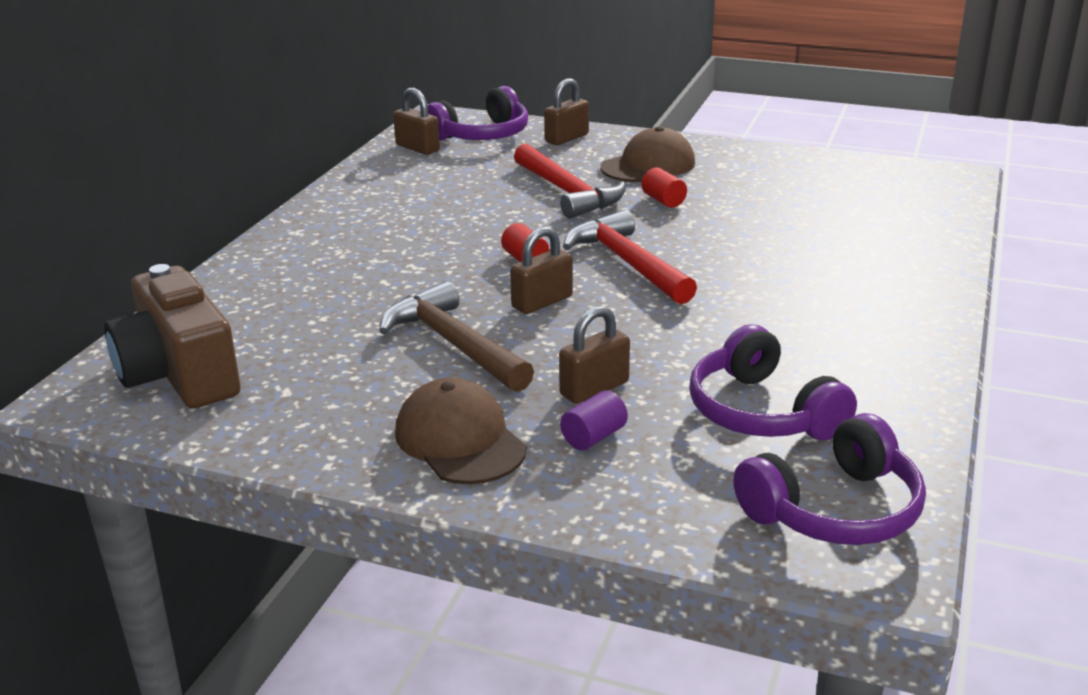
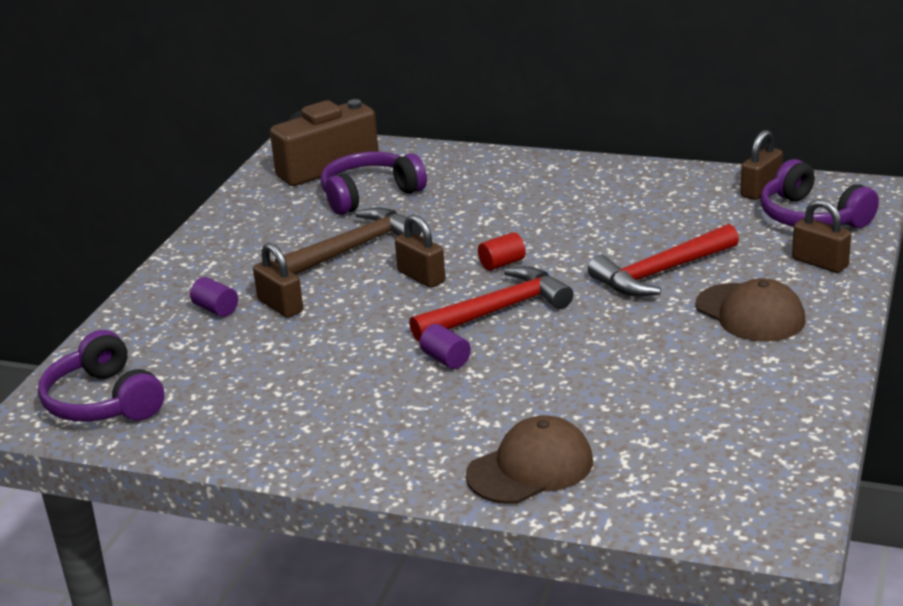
camera: 90 degrees right, 0 degrees up
(460, 440) = (223, 263): brown cap -> brown cap (530, 468)
(663, 200) = (650, 325): red cylinder -> none
(724, 288) = (446, 359): none -> purple cylinder
(762, 412) = (233, 375): purple headphones -> purple headphones (370, 195)

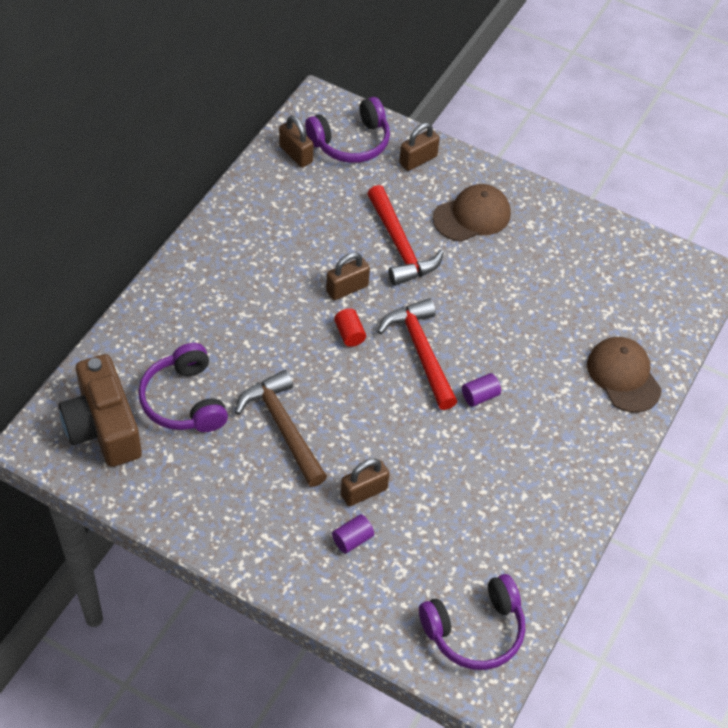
camera: 85 degrees left, 25 degrees up
(421, 277) = (350, 389): brown padlock -> brown padlock (347, 288)

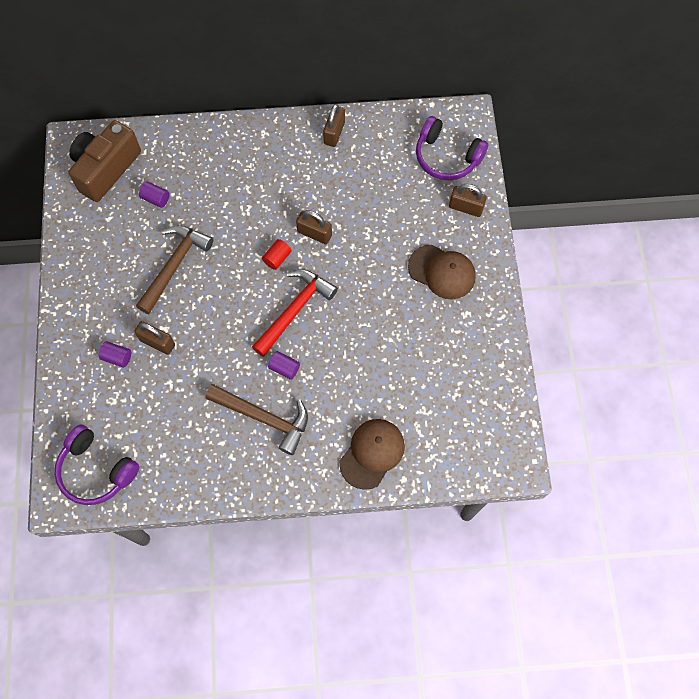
camera: 60 degrees right, 15 degrees up
(184, 400) = (156, 199): purple headphones -> purple cylinder
(296, 154) = (407, 132): brown padlock -> brown padlock (334, 133)
(400, 246) = (377, 243): red hammer -> none
(523, 443) = (264, 418): none -> brown hammer

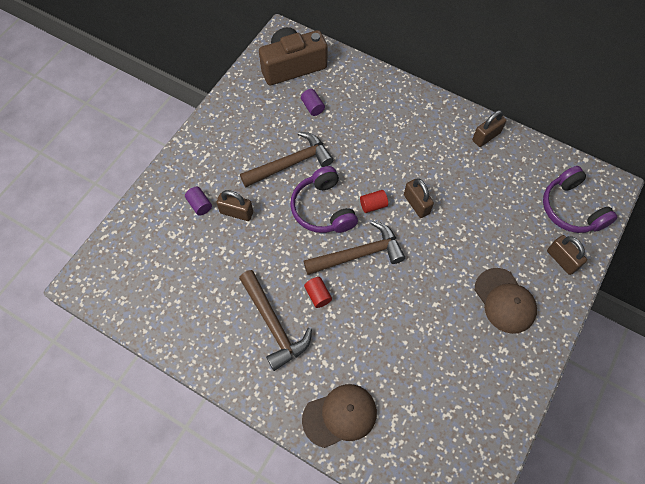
camera: 35 degrees right, 5 degrees down
(96, 470) = (122, 279): purple headphones -> purple headphones (323, 209)
(157, 342) = (236, 212): brown padlock -> brown padlock turned 45 degrees counterclockwise
(284, 368) = (318, 295): purple cylinder -> red cylinder
(295, 310) = (359, 254): red hammer -> brown hammer

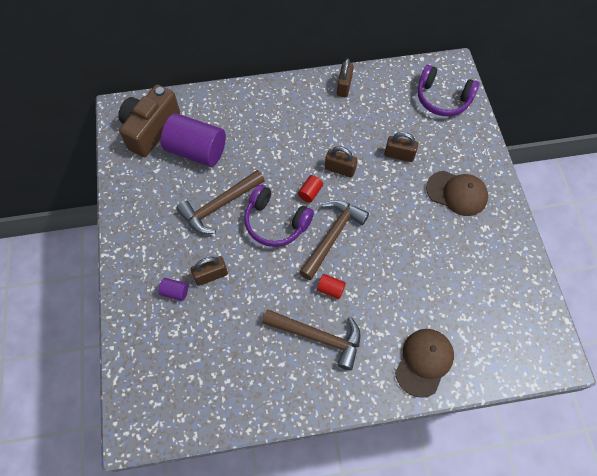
camera: 40 degrees left, 0 degrees up
(291, 163) = (219, 206): brown hammer -> brown hammer turned 150 degrees counterclockwise
(312, 107) = (197, 150): purple cylinder -> purple cylinder, size x2.39
(561, 260) = (467, 138): brown padlock -> brown padlock (399, 155)

